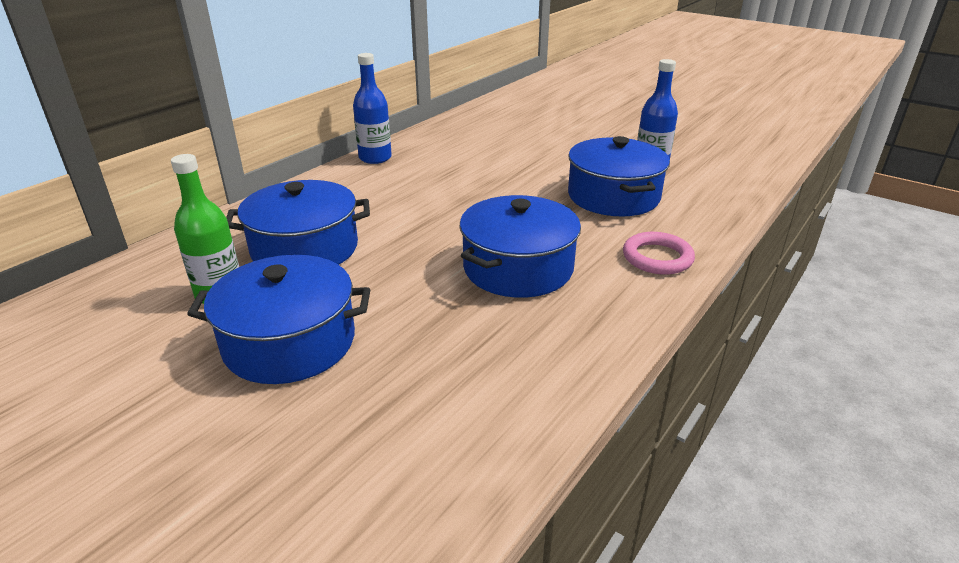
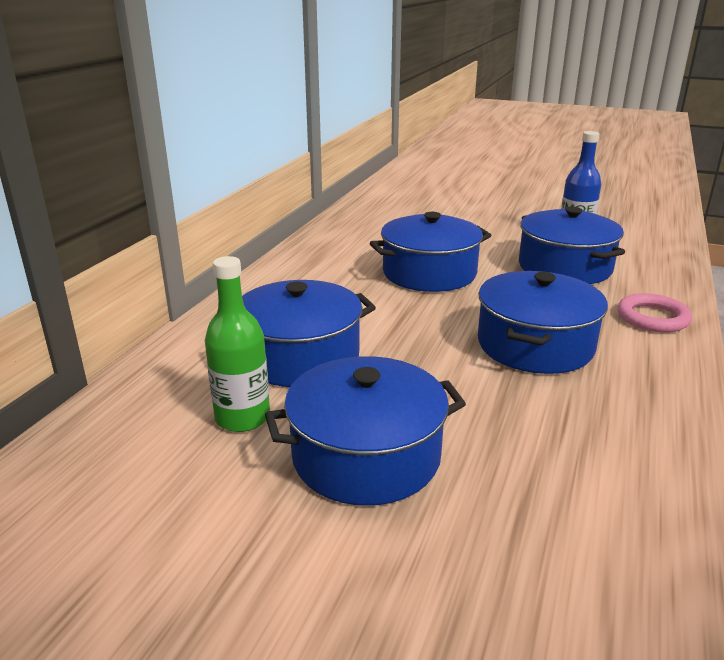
camera: 15 degrees left, 5 degrees down
(375, 158) = (298, 256): blue bottle -> none
(478, 187) = (429, 273): none -> blue pot

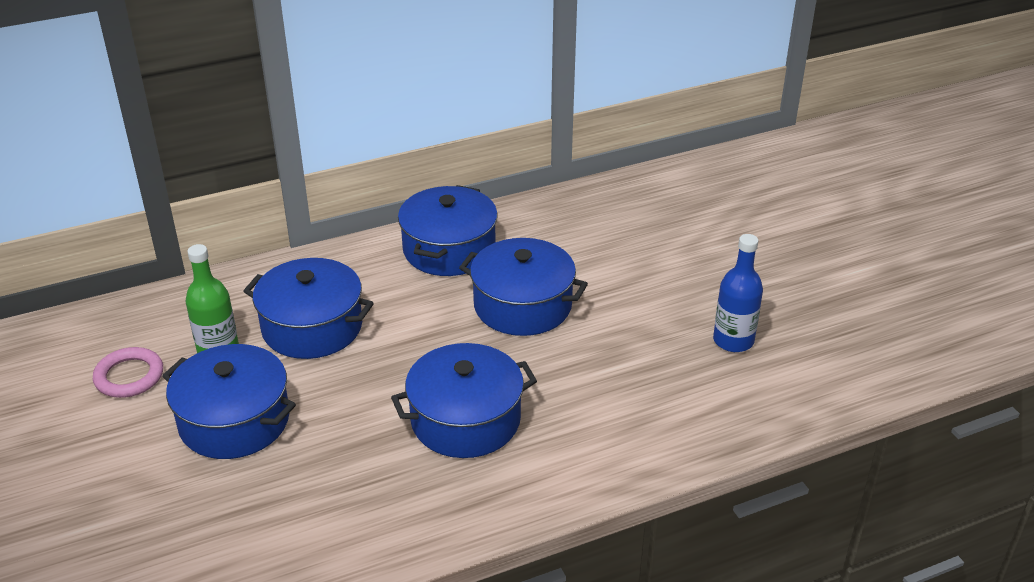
camera: 45 degrees right, 10 degrees up
(564, 267) = (645, 368): blue pot -> blue pot (449, 249)
(652, 318) = (602, 460): pink ring -> pink ring (129, 376)

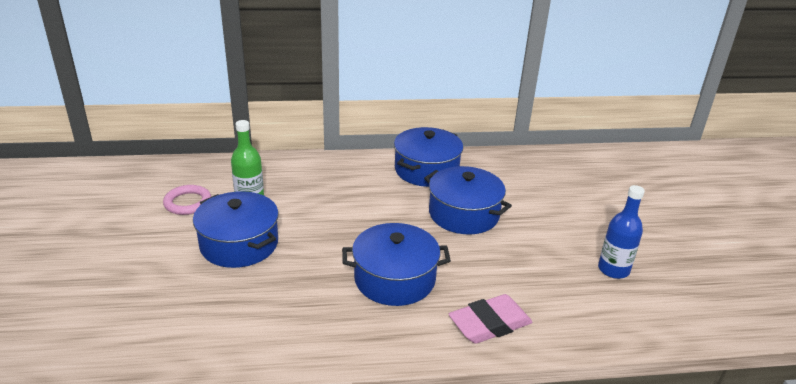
camera: 15 degrees right, 5 degrees down
(312, 327) = (316, 198): blue pot -> none
(605, 450) = (489, 324): none -> pink eraser

